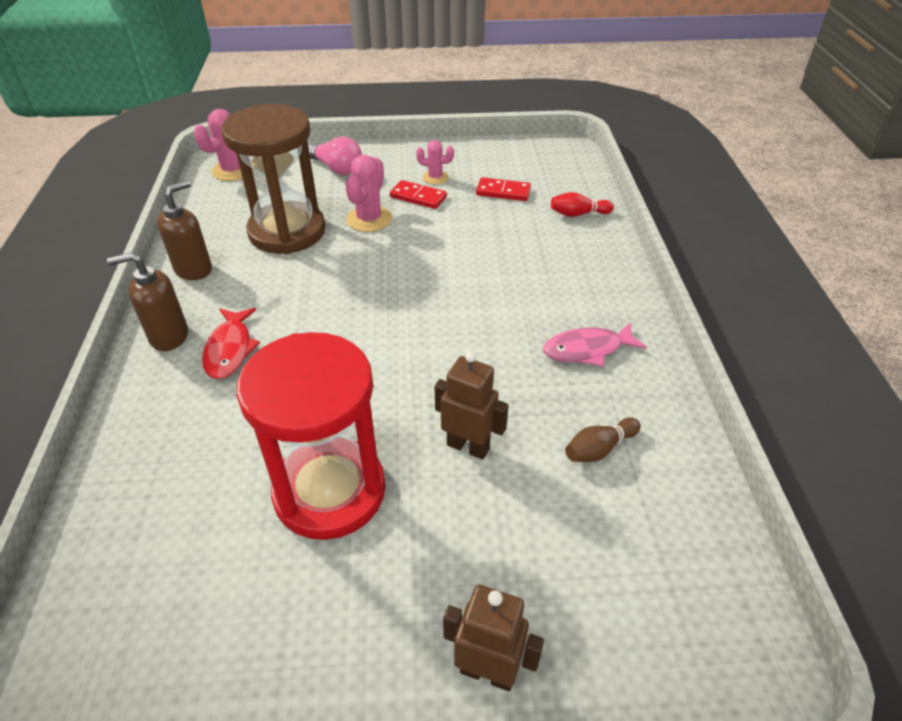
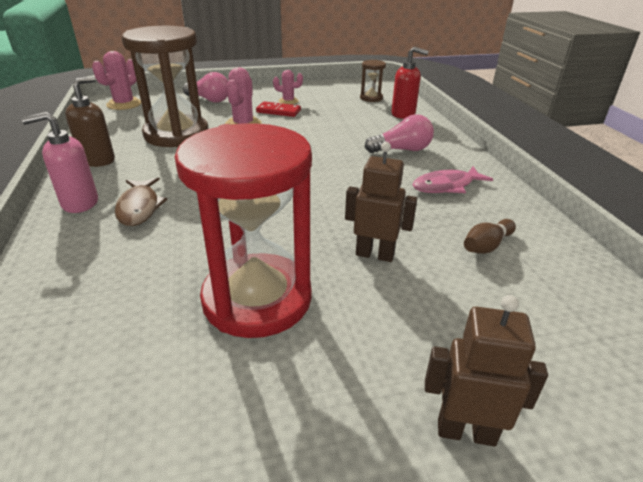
camera: 10 degrees left, 10 degrees down
(168, 336) = (79, 203): brown soap dispenser -> pink soap dispenser
(230, 349) = (139, 208): red fish -> brown fish
(503, 192) = (342, 106): red domino -> none
(545, 178) = (371, 98): none -> brown hourglass
(553, 281) = (402, 150): none -> pink light bulb
(578, 214) = (403, 114): red bowling pin -> red soap dispenser

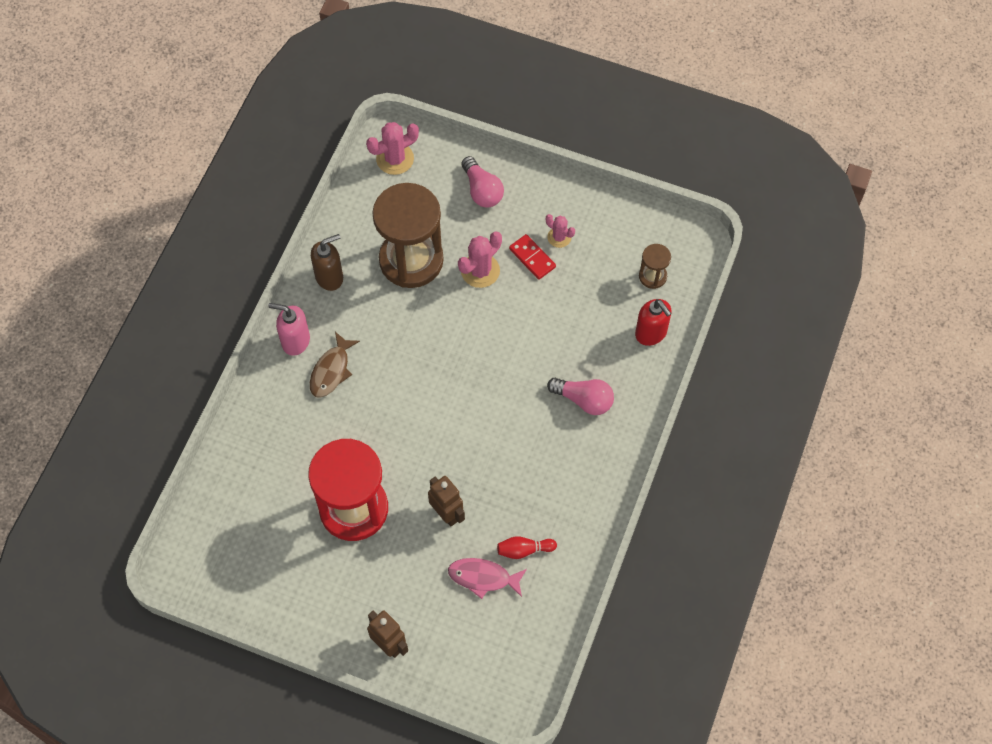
camera: 35 degrees right, 30 degrees up
(446, 186) = (567, 473): pink fish -> pink fish (483, 577)
(486, 246) = (524, 550): brown bowling pin -> red bowling pin

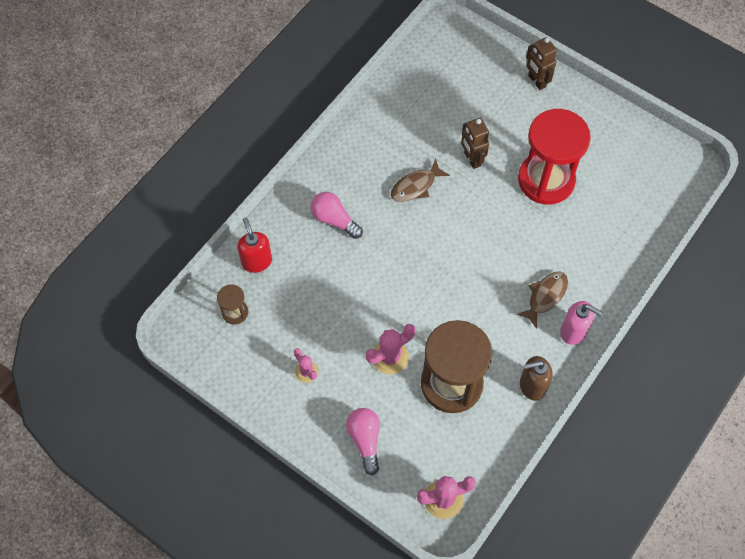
camera: 165 degrees left, 0 degrees up
(483, 577) = (455, 108): pink fish -> none
(504, 463) = (415, 186): none -> brown fish
(524, 550) = (418, 120): red bowling pin -> none
(532, 258) = (338, 357): red domino -> none

